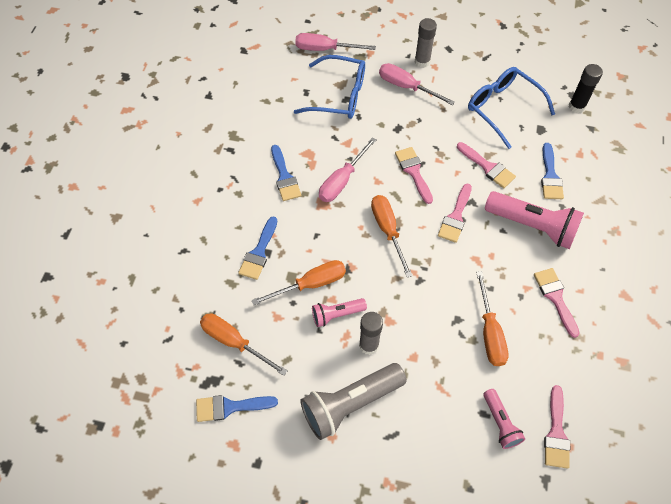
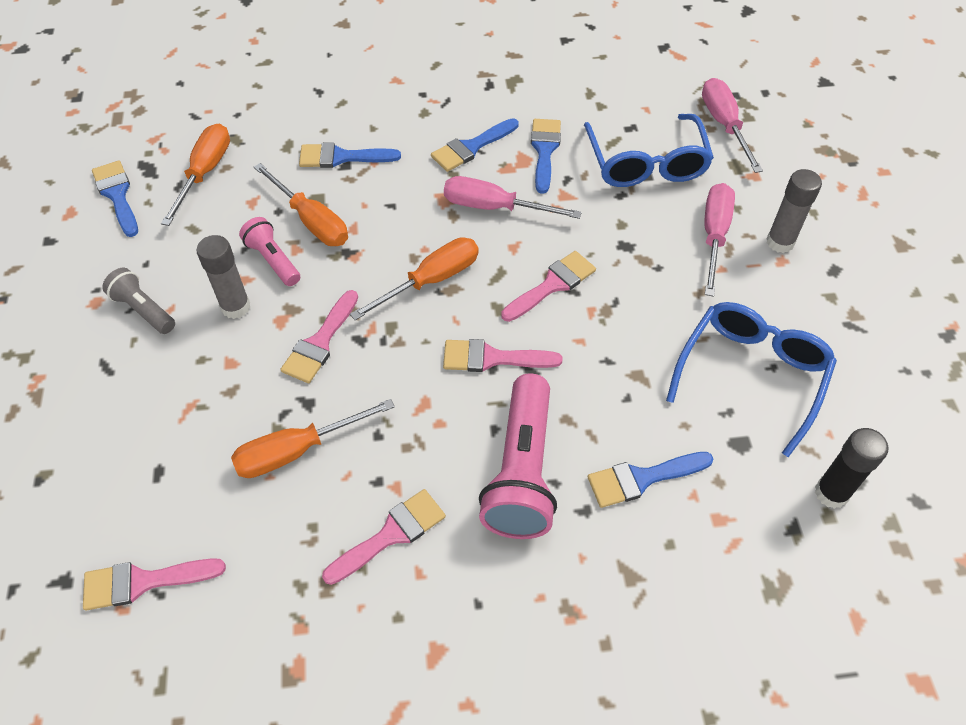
camera: 70 degrees right, 5 degrees down
(305, 140) = (544, 150): none -> blue brush
(350, 404) = (143, 310): grey flashlight -> grey flashlight, size x0.54
(488, 167) = (612, 380): pink brush -> pink brush (320, 342)
(500, 423) = (147, 497): pink flashlight -> none

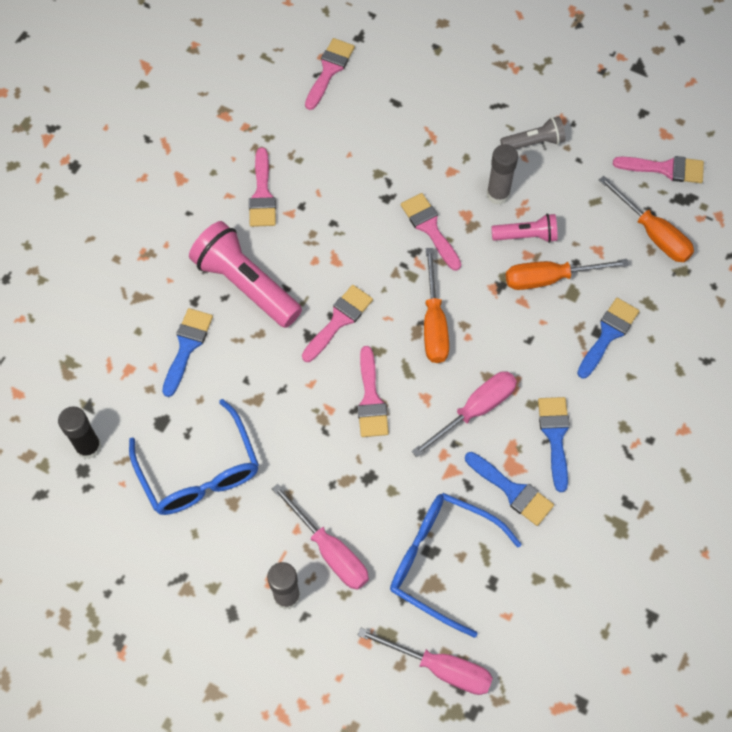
camera: 125 degrees right, 10 degrees up
(117, 195) = (665, 169): blue brush -> pink brush
(297, 450) = (355, 176): orange screwdriver -> none

